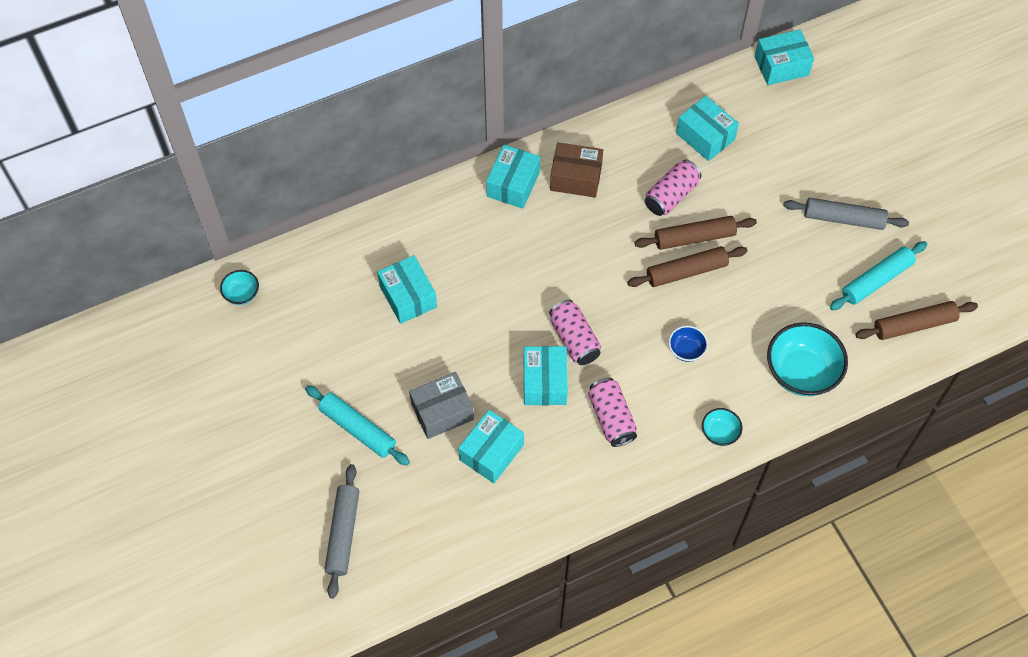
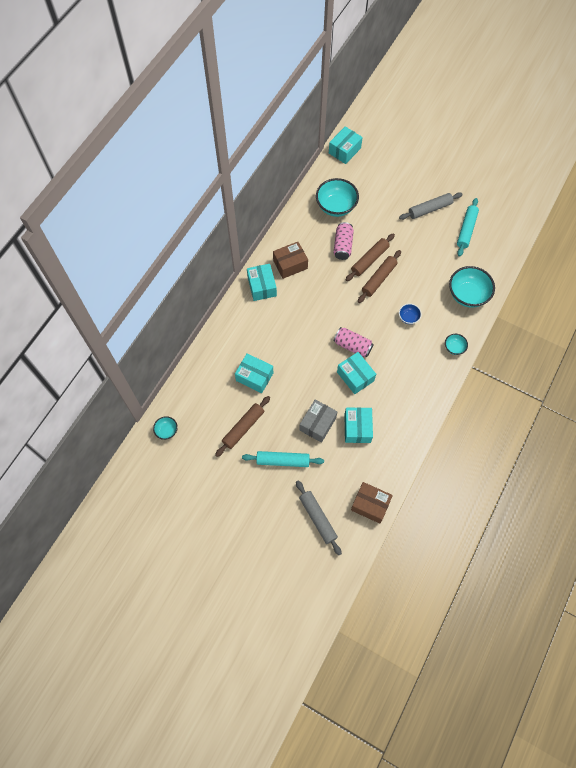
camera: 35 degrees left, 5 degrees up
(426, 564) = (370, 505): none -> brown box
(611, 418) = (400, 373): pink can -> none
(705, 136) = (336, 207): turquoise box -> turquoise bowl
(914, 325) = (498, 241): brown rolling pin -> brown rolling pin (243, 428)

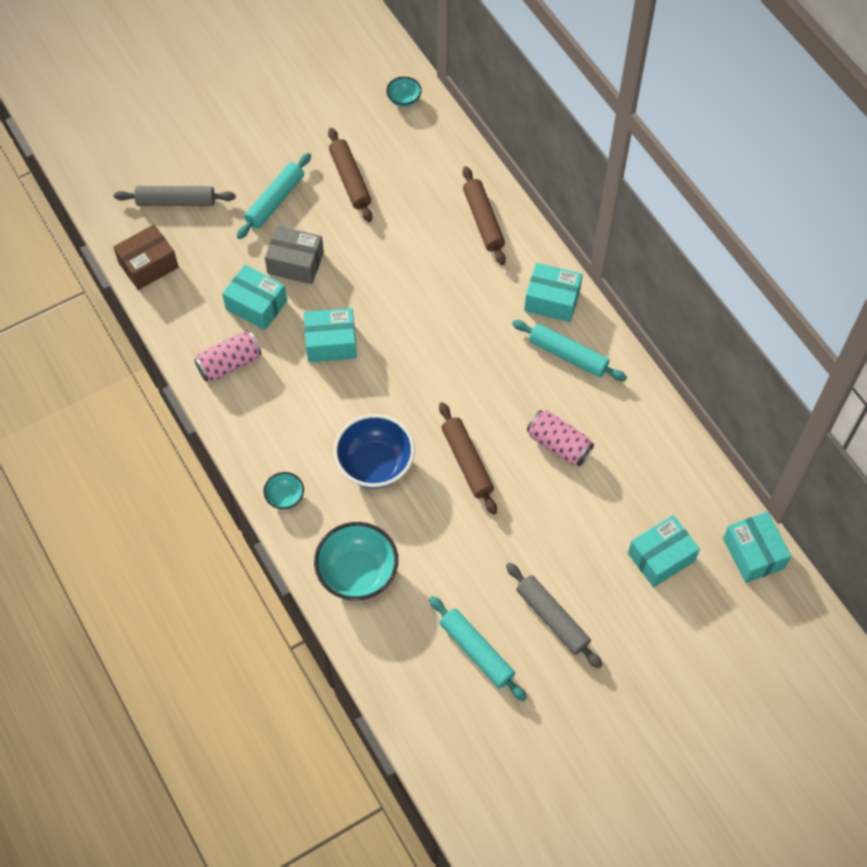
camera: 120 degrees right, 5 degrees down
(254, 377) = (414, 225): turquoise box -> turquoise box (661, 557)
(290, 264) = (568, 355): brown box -> turquoise rolling pin
(317, 424) = (295, 263): grey box -> grey box turned 45 degrees counterclockwise
(336, 207) = (640, 475): turquoise bowl -> none
(352, 346) = (379, 365): pink can -> pink can (229, 364)
(369, 260) = (509, 468): brown rolling pin -> brown rolling pin (483, 220)
(408, 317) = (375, 464): blue bowl -> blue bowl, size x2.00
(429, 209) = (552, 618): grey rolling pin -> grey rolling pin turned 45 degrees counterclockwise

